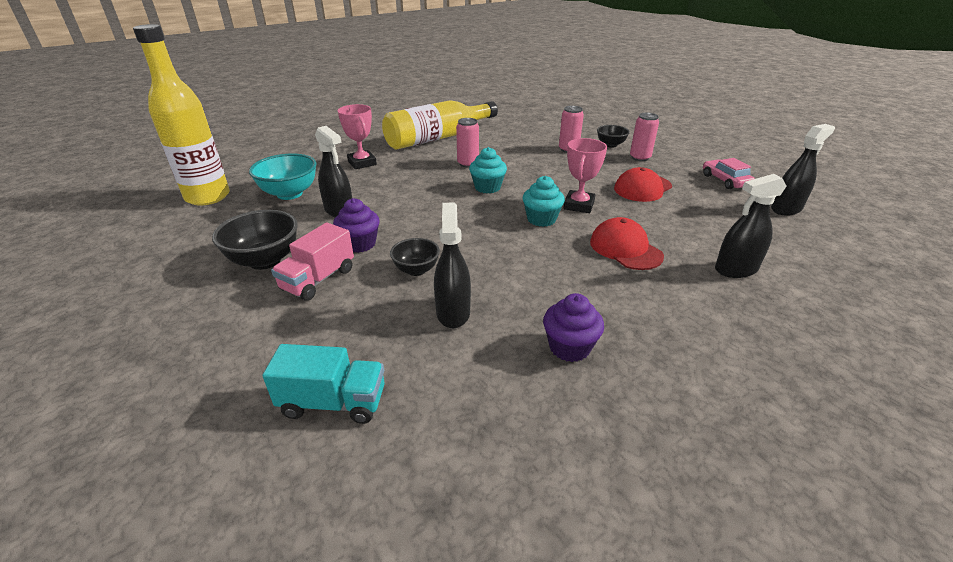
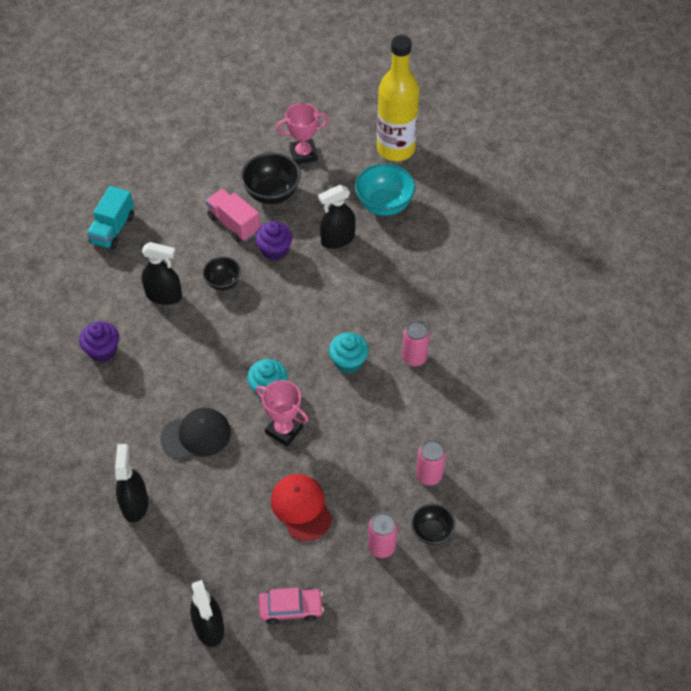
camera: 105 degrees right, 20 degrees up
(362, 163) = (443, 262): pink trophy -> pink trophy (303, 154)
(438, 138) = (502, 343): yellow bottle -> none
(625, 249) = (196, 435): red cap -> black cap

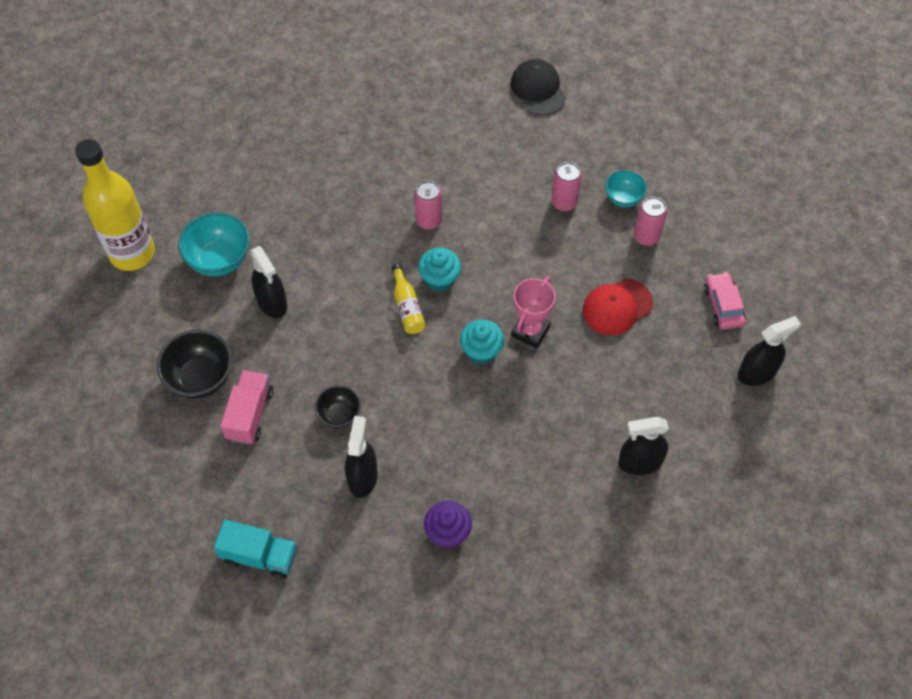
camera: 95 degrees left, 5 degrees up
(196, 435) = (548, 414): black cap -> black cap (538, 89)
(234, 224) = (250, 414): pink truck -> pink truck turned 150 degrees clockwise
(274, 250) = (290, 365): purple cupcake -> none
(303, 154) = (137, 350): pink trophy -> none
(322, 335) = (407, 307): none -> yellow bottle
(432, 532) = (623, 198): black bowl -> turquoise bowl

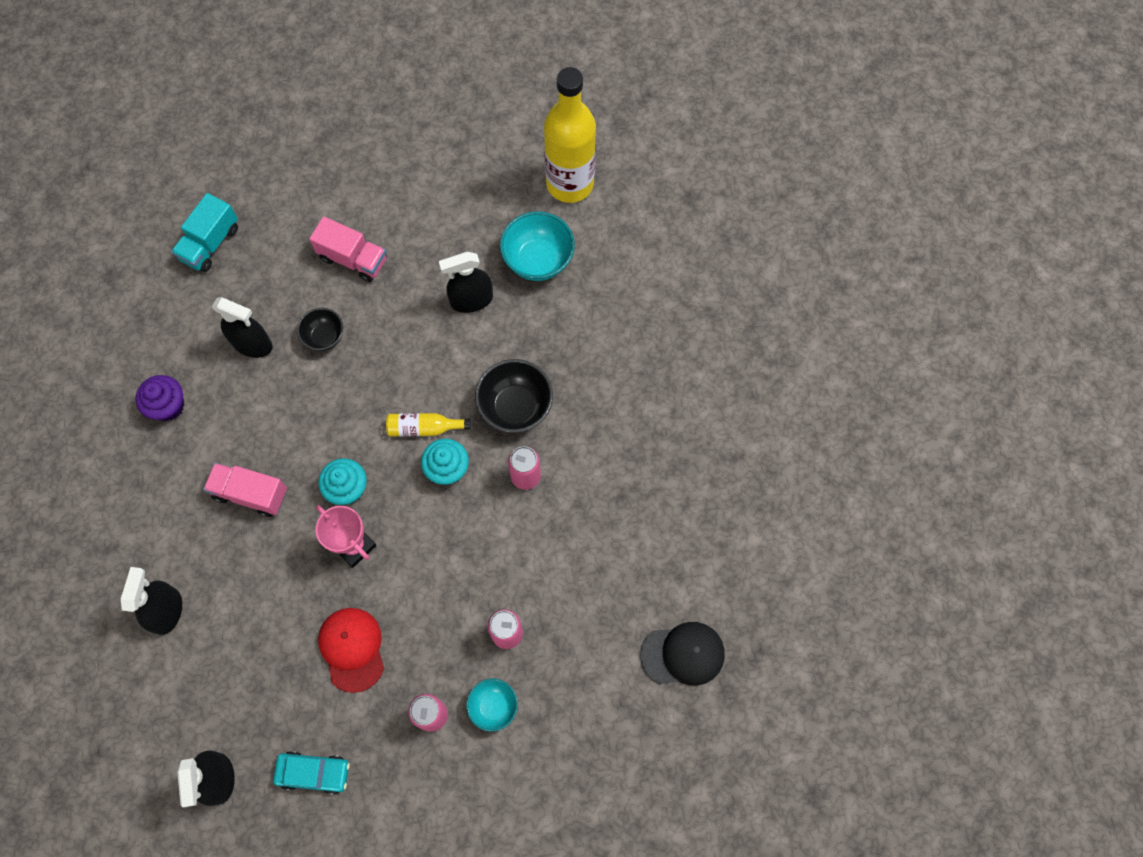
camera: 105 degrees right, 10 degrees up
(200, 378) = (407, 223): black bowl -> black bowl (515, 407)
(511, 428) = (251, 494): none -> pink truck
(723, 305) = (314, 772): pink car -> turquoise car

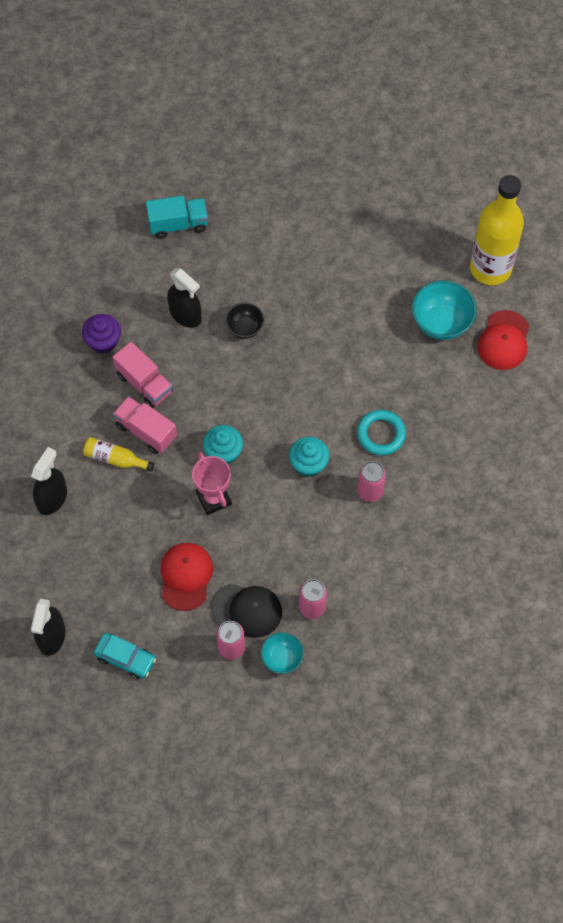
camera: 20 degrees right, 5 degrees down
(210, 243) = (178, 224): turquoise truck -> turquoise truck turned 150 degrees counterclockwise
(353, 259) = (289, 273): pink truck -> pink truck (144, 383)
(424, 428) = (301, 426): yellow bottle -> yellow bottle (115, 459)
(471, 300) = (374, 337): black spray bottle -> none
(515, 407) = (381, 434): black bowl -> turquoise ring
(612, 258) = (504, 340): none -> red cap
(683, 654) = (448, 672): black cap -> black cap (247, 610)

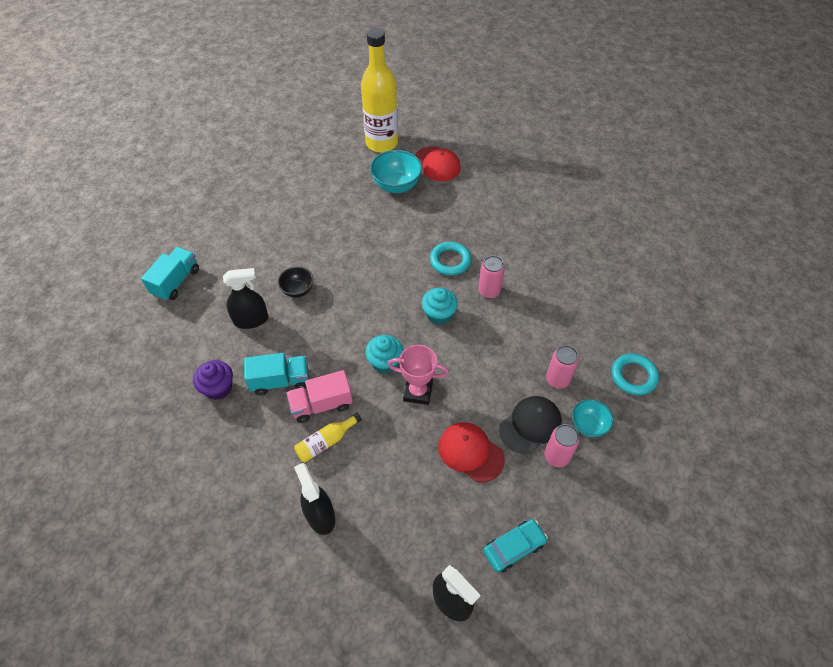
camera: 55 degrees left, 10 degrees down
(144, 383) = (280, 381): pink truck -> turquoise truck
(365, 672) = (633, 376): none -> turquoise ring

